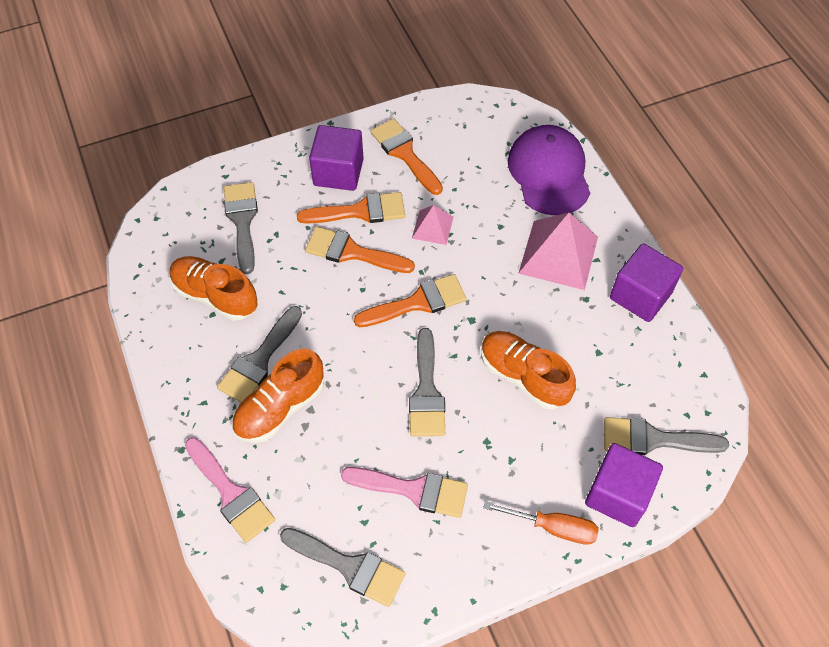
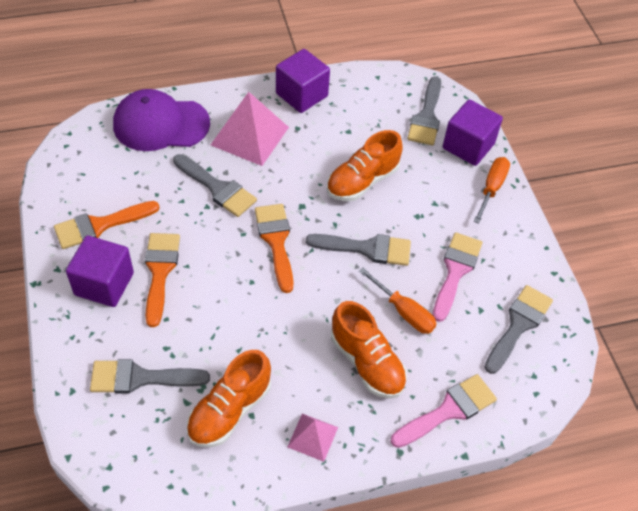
camera: 85 degrees left, 5 degrees down
(259, 360) = (313, 376): grey brush -> grey brush (217, 188)
(348, 439) = (404, 312): none -> orange screwdriver
(352, 252) = (207, 284): orange brush -> none
(432, 227) = (196, 217): pink pyramid -> pink pyramid (312, 437)

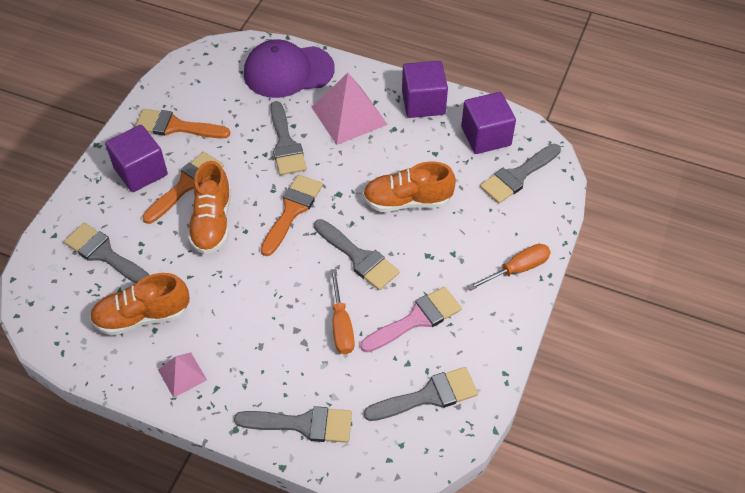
camera: 40 degrees right, 0 degrees up
(161, 124) = (288, 71): purple cap -> purple cap turned 45 degrees counterclockwise
(367, 362) = (274, 346): orange shoe -> orange shoe (212, 222)
(448, 410) = (303, 424): pink brush -> grey brush
(468, 146) = (531, 221): purple cube -> purple cube (486, 136)

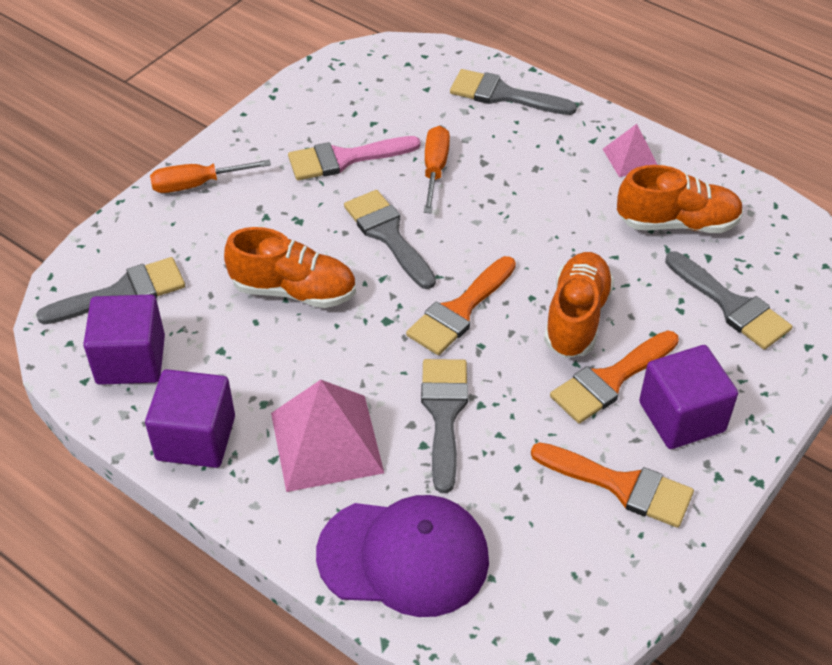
camera: 165 degrees left, 5 degrees down
(428, 396) = (363, 93): grey brush -> none

